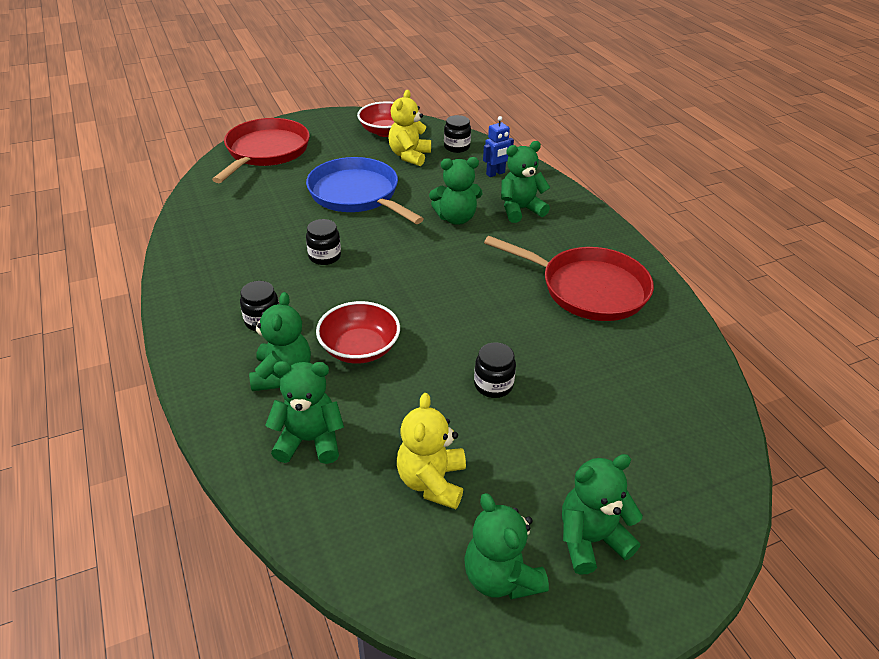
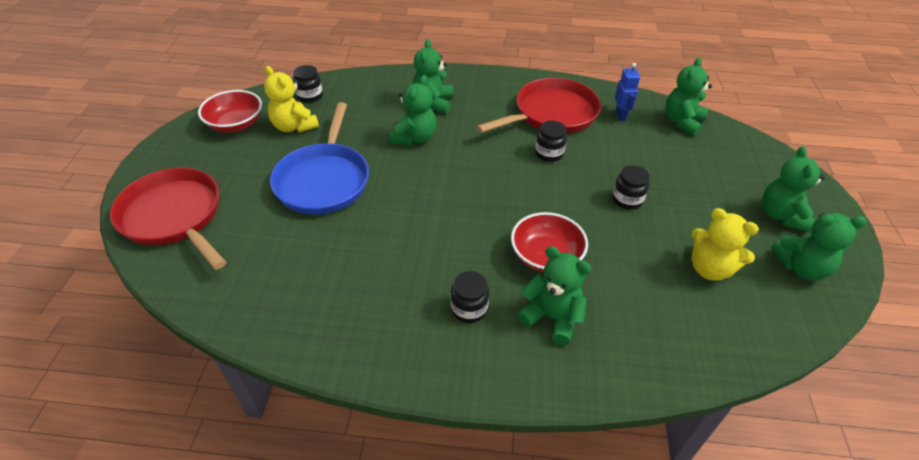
camera: 60 degrees left, 5 degrees up
(309, 441) = (641, 325): green teddy bear -> green teddy bear (682, 122)
(324, 256) = (403, 234): black jar -> black jar (549, 153)
(357, 194) = (324, 180): blue pan -> blue pan turned 75 degrees counterclockwise
(495, 173) = (372, 93): blue robot -> blue robot (620, 115)

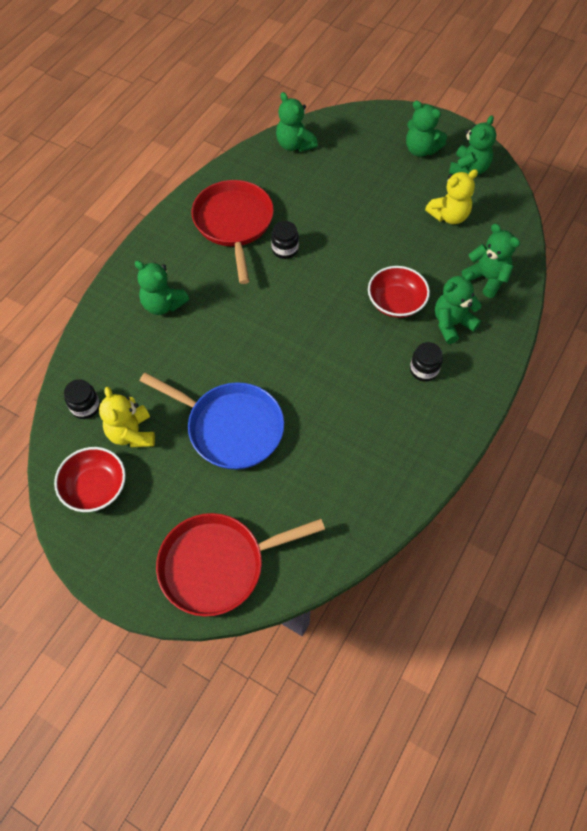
camera: 65 degrees left, 15 degrees up
(294, 126) = (132, 433): yellow teddy bear -> yellow teddy bear turned 90 degrees clockwise
(415, 138) = (209, 337): green teddy bear -> green teddy bear (486, 278)
(620, 115) = (264, 179): blue robot -> none
(627, 200) = (363, 226): black jar -> none

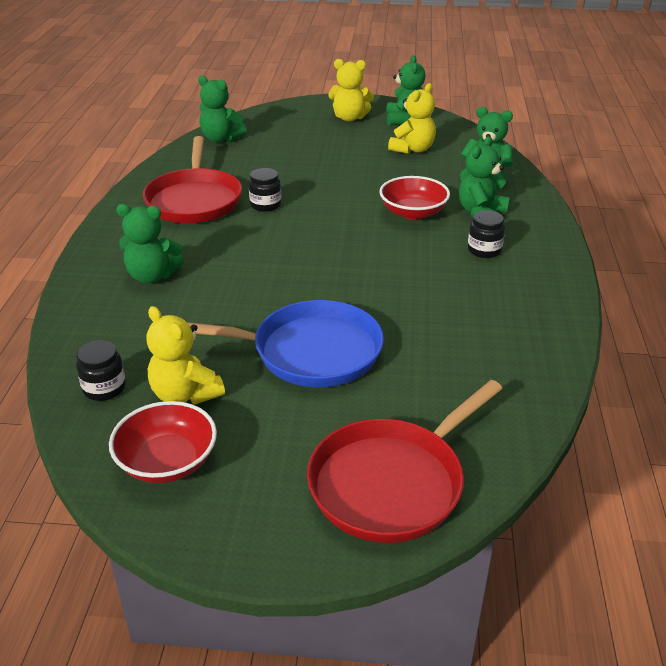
camera: 25 degrees left, 25 degrees down
(234, 223) = (194, 200): red pan -> red pan turned 150 degrees counterclockwise
(421, 150) = (349, 118): green teddy bear -> yellow teddy bear

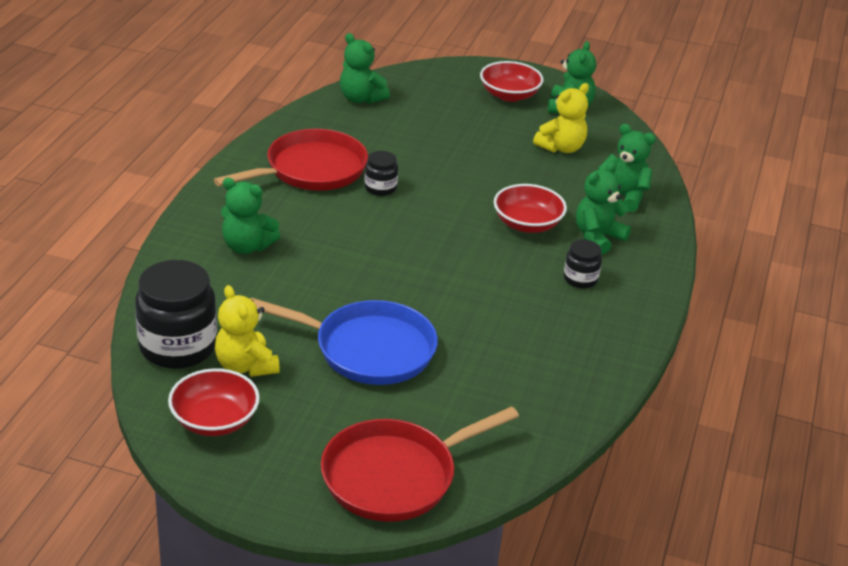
camera: 10 degrees right, 0 degrees up
(104, 388) = (178, 347): black jar -> black jar, size x2.00
(194, 200) = (311, 170): red pan -> red pan turned 135 degrees counterclockwise
(349, 118) = (509, 95): yellow teddy bear -> red bowl

